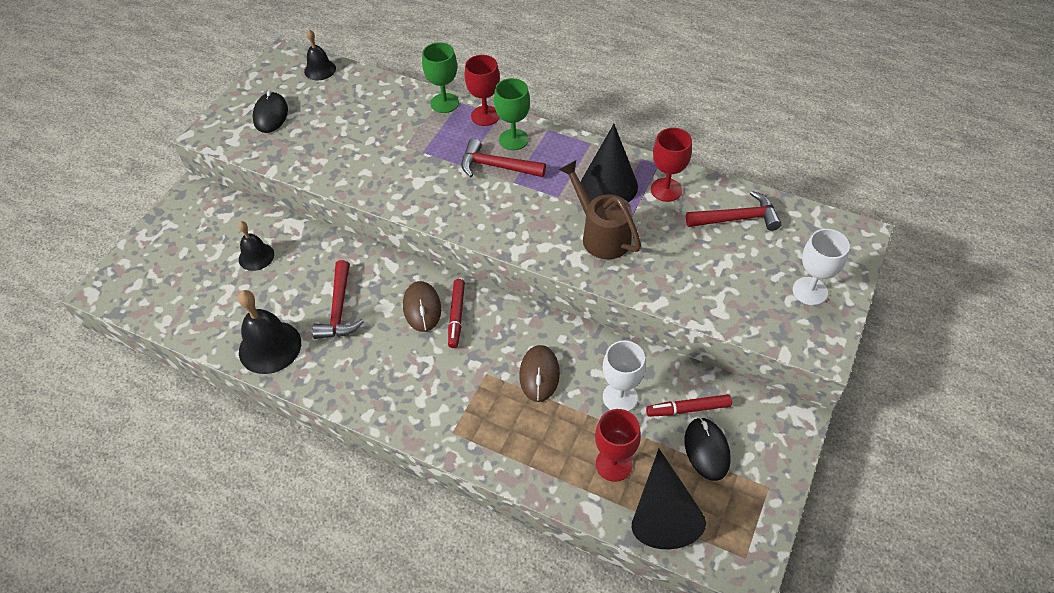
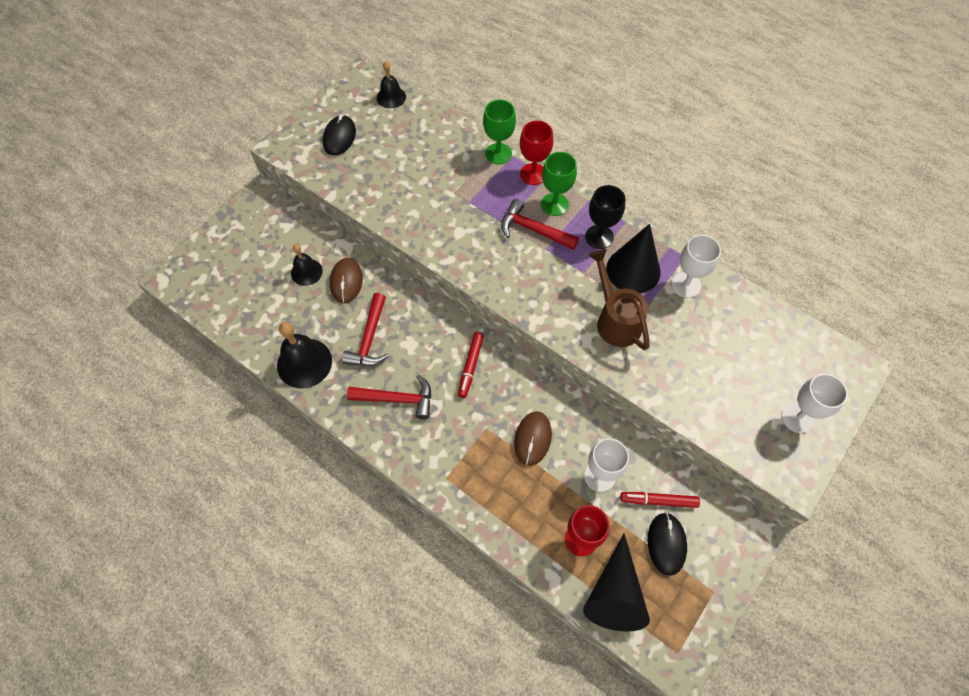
camera: 10 degrees right, 10 degrees up
(422, 308) = (442, 352): brown mouse -> brown mouse (346, 281)
(566, 161) = (599, 237): none -> black goblet
(666, 190) = (686, 285): red goblet -> white goblet
(738, 218) = (747, 328): red hammer -> red hammer (397, 399)

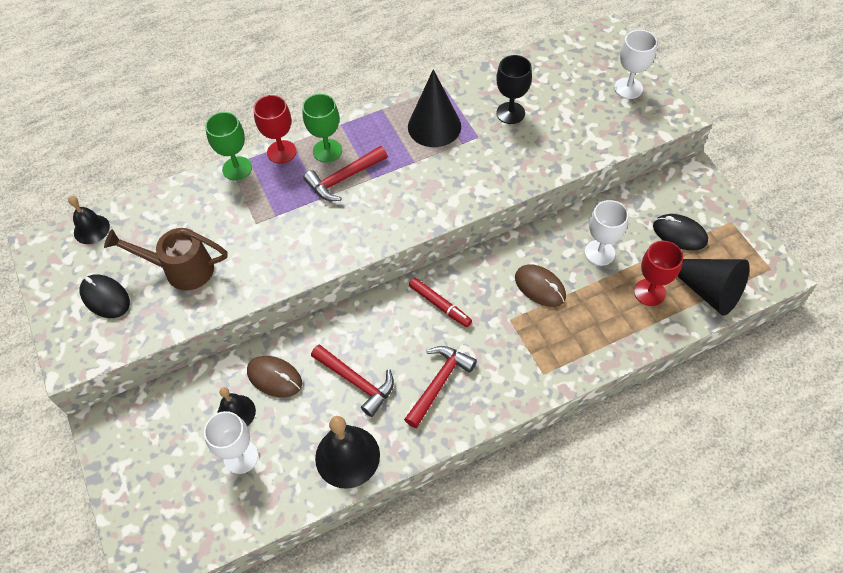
camera: 60 degrees left, 5 degrees down
(599, 237) = (384, 134): black goblet -> black goblet (510, 113)
(615, 320) = (475, 161): brown watering can -> brown watering can (181, 269)
(658, 501) = (640, 222): red marker -> none
(686, 285) = (471, 98): white goblet -> white goblet (241, 457)

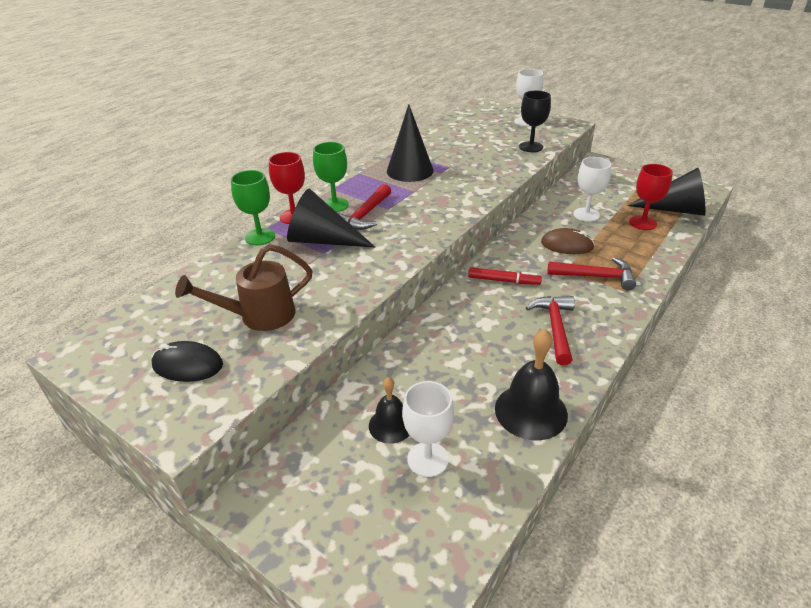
camera: 30 degrees left, 20 degrees down
(91, 229) = (132, 320): black bell -> none
(274, 377) = (405, 382): brown mouse -> none
(285, 197) = (322, 240): none -> black cone
(357, 382) = (485, 355): red hammer -> red hammer (596, 277)
(510, 113) = (459, 150): black goblet -> black goblet (531, 147)
(679, 234) = (625, 190): black mouse -> none

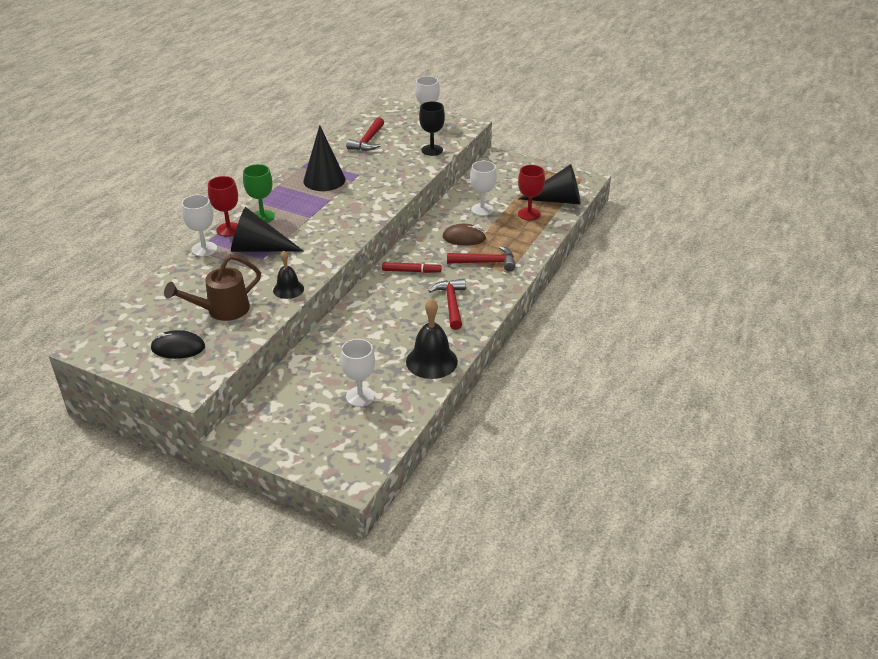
camera: 10 degrees left, 0 degrees up
(260, 237) = (204, 249): green goblet -> white goblet
(364, 215) = (290, 225): red hammer -> red hammer (368, 141)
(391, 425) = (331, 379): black bell -> black bell (288, 289)

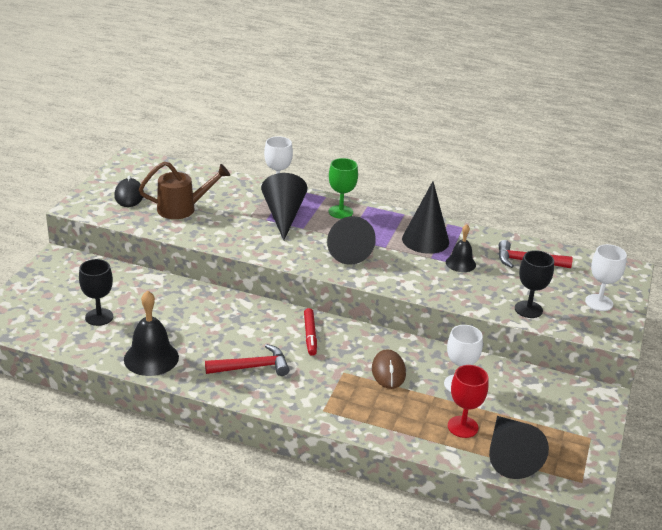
camera: 80 degrees right, 5 degrees down
(222, 310) = (182, 209): brown watering can -> brown watering can turned 120 degrees clockwise
(229, 229) = (313, 197): red goblet -> none
(288, 289) = (217, 238): black bell -> black bell (460, 263)
(328, 219) = (346, 249): none -> black cone
(360, 396) = (99, 317): white goblet -> black goblet
(486, 262) = (339, 391): red hammer -> none

